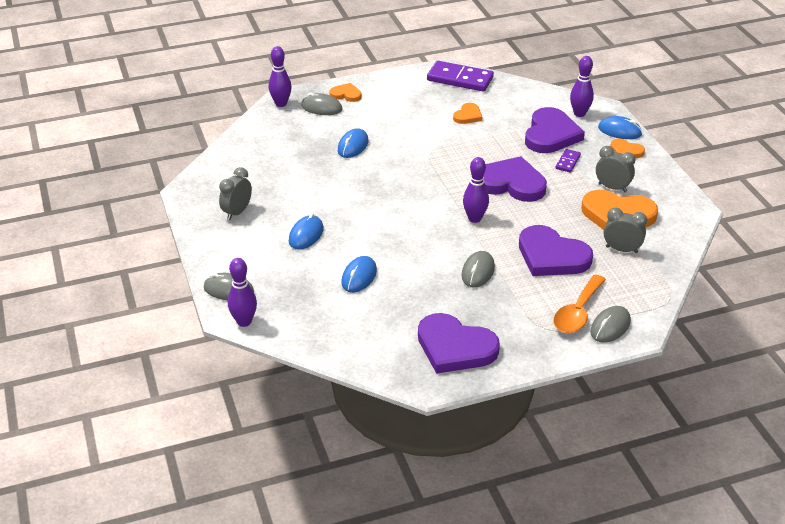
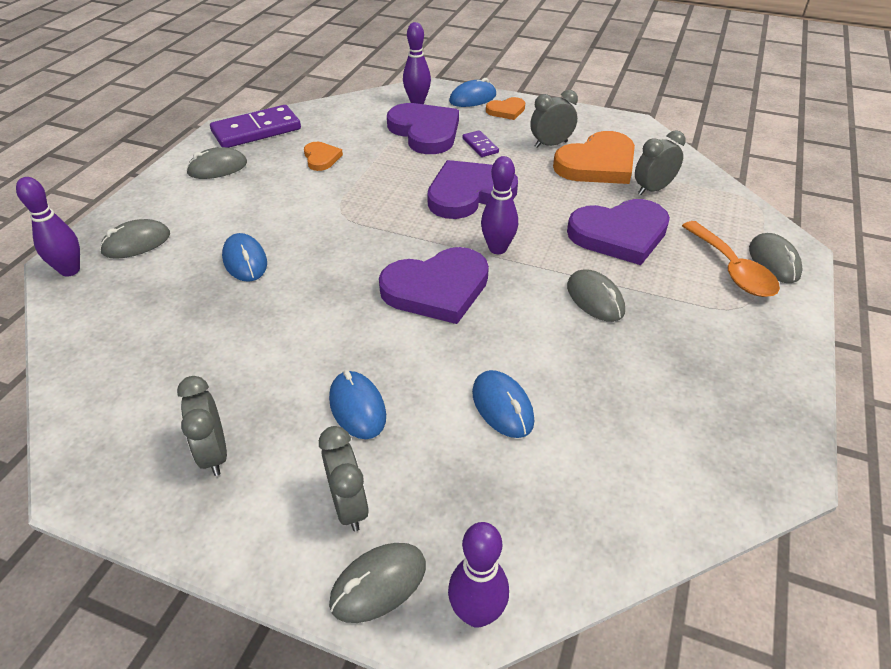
camera: 50 degrees left, 5 degrees up
(254, 262) = (349, 505): none -> grey clock
(346, 94) = (147, 212): orange heart -> none
(409, 90) = (217, 168): none -> grey mouse
(455, 347) = (724, 399): purple heart -> purple heart (437, 289)

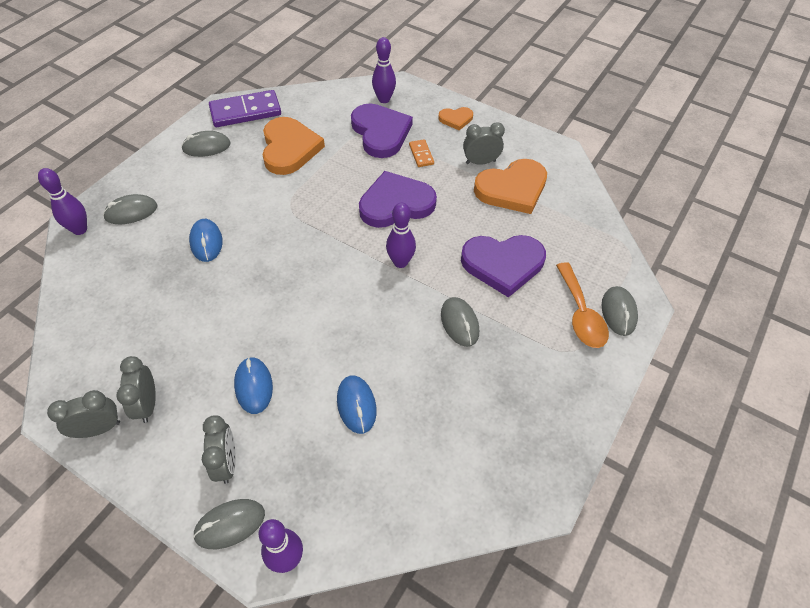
camera: 10 degrees right, 10 degrees up
(321, 158) = (289, 148): orange heart -> orange heart, size x2.00
(437, 289) = (341, 292): purple heart -> none
(472, 98) = (432, 101): blue mouse -> none
(480, 146) = (421, 154): purple domino -> orange domino
(652, 189) = (548, 223): grey clock -> grey clock (99, 429)

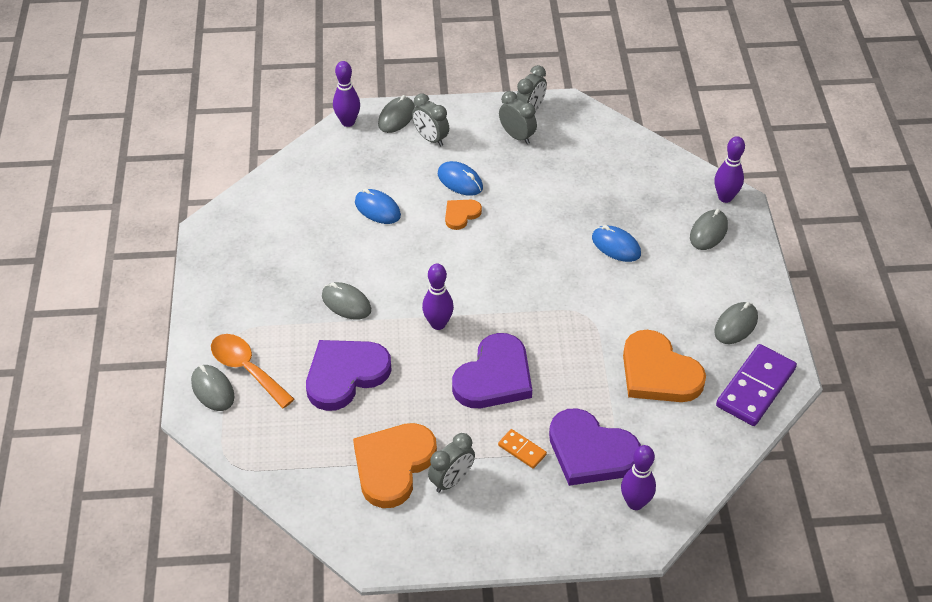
camera: 145 degrees right, 5 degrees down
(456, 119) = (528, 526): orange heart -> orange heart (461, 215)

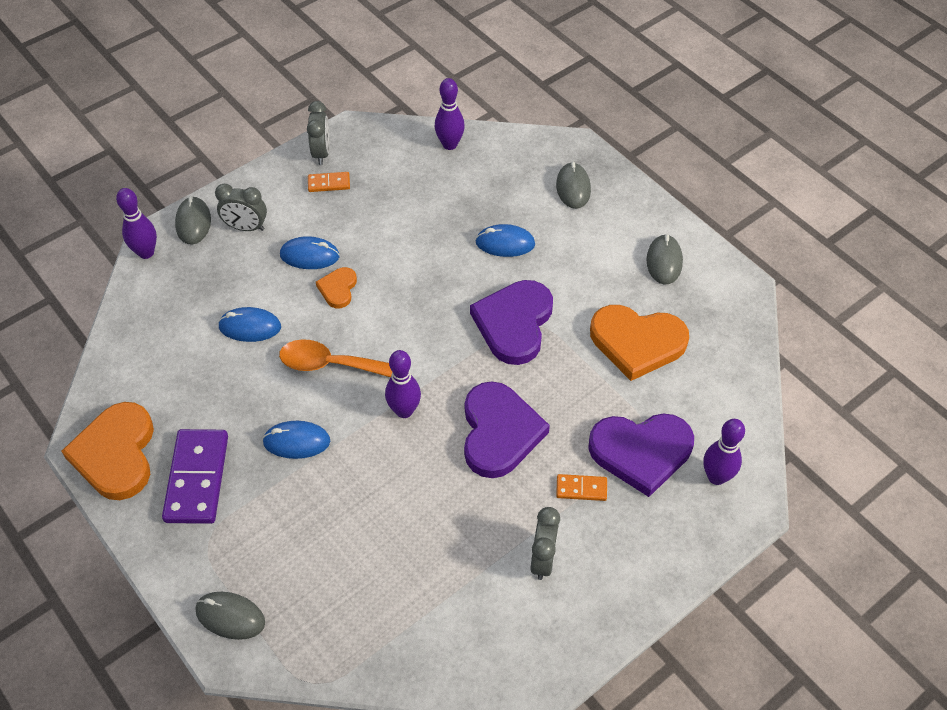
camera: 35 degrees left, 5 degrees up
(247, 369) = (249, 572): orange spoon -> orange spoon (330, 364)
(345, 375) = (356, 516): purple heart -> purple heart (514, 323)
(346, 303) = (296, 442): grey mouse -> blue mouse
(393, 465) = (477, 580): orange heart -> orange heart (116, 454)
(517, 136) = (329, 183): grey clock -> orange domino
(725, 197) = (561, 148): purple bowling pin -> purple bowling pin (449, 144)
(755, 387) = (725, 309): purple domino -> purple domino (197, 478)

